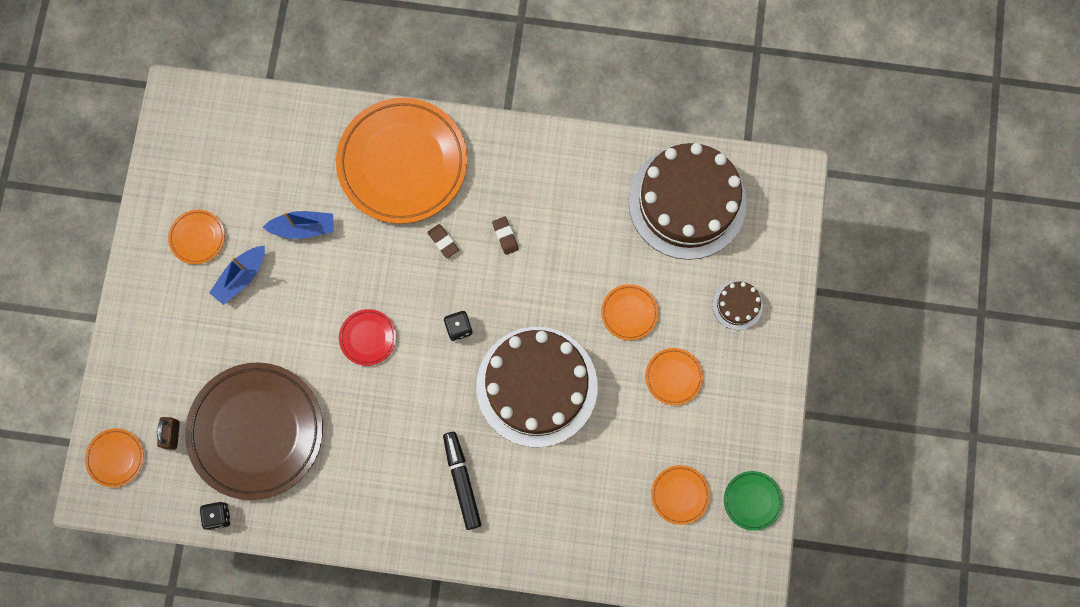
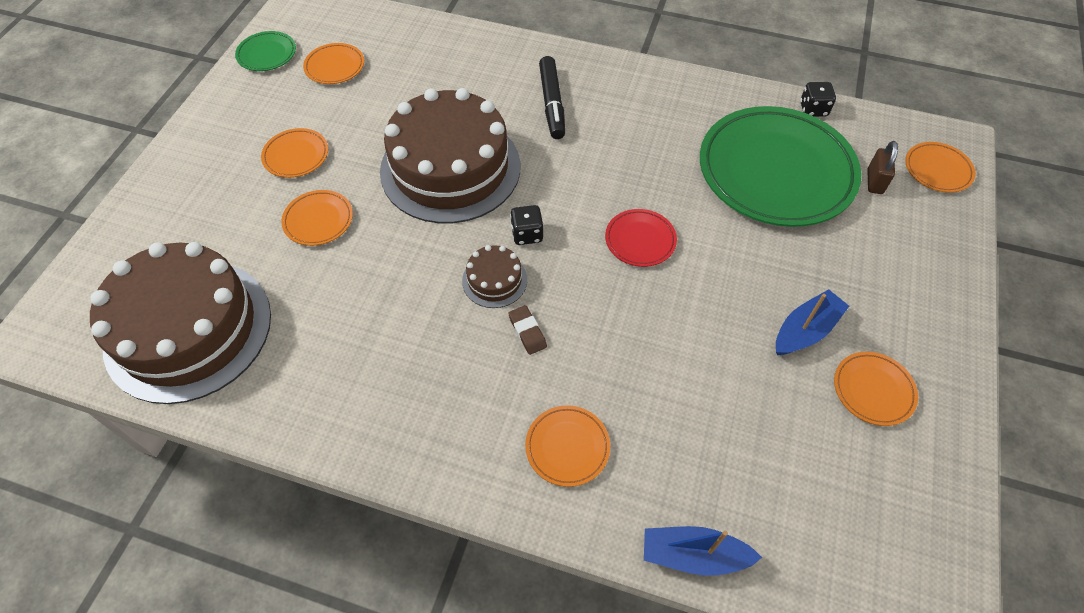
camera: 170 degrees left, 20 degrees down
(256, 431) = (776, 171): brown plate -> green plate
(303, 228) = (720, 379): blue boat -> blue boat (693, 555)
(402, 163) = (567, 447): orange plate -> orange plate, size x0.43
(505, 236) = (443, 326): brown eraser -> none
(737, 305) = (189, 210): brown cake -> brown cake (494, 280)

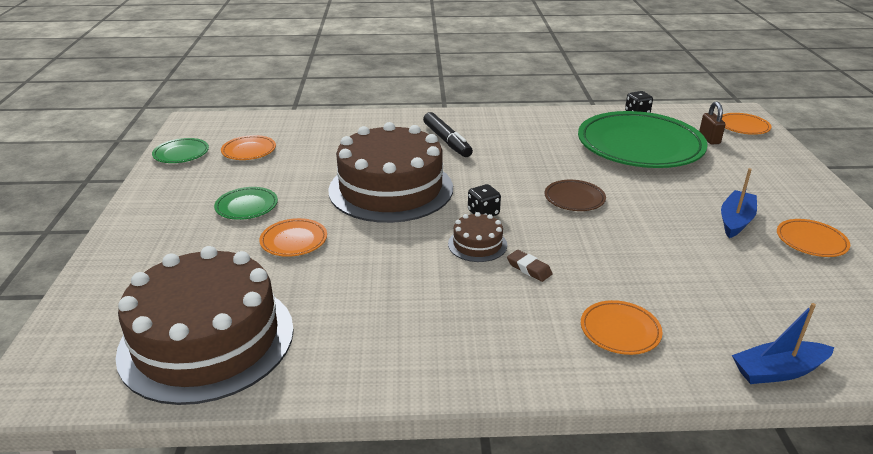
camera: 20 degrees left, 25 degrees down
(296, 156) = (247, 206): orange plate -> green plate
(640, 240) = (574, 199): red plate -> brown plate

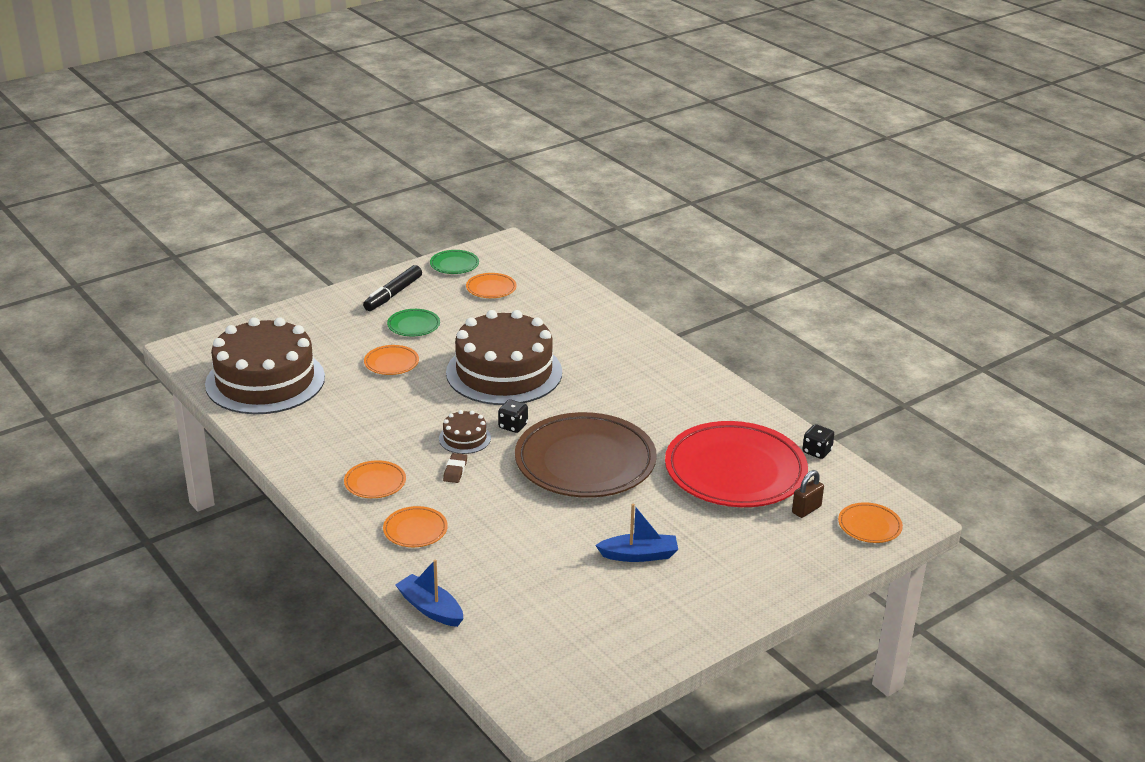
camera: 55 degrees right, 0 degrees up
(447, 141) = (617, 367): black marker -> black marker (393, 294)
(574, 199) = (585, 462): brown plate -> brown plate, size x2.35
(639, 146) = (735, 471): green plate -> red plate
(811, 241) = (645, 603): orange plate -> orange plate (375, 483)

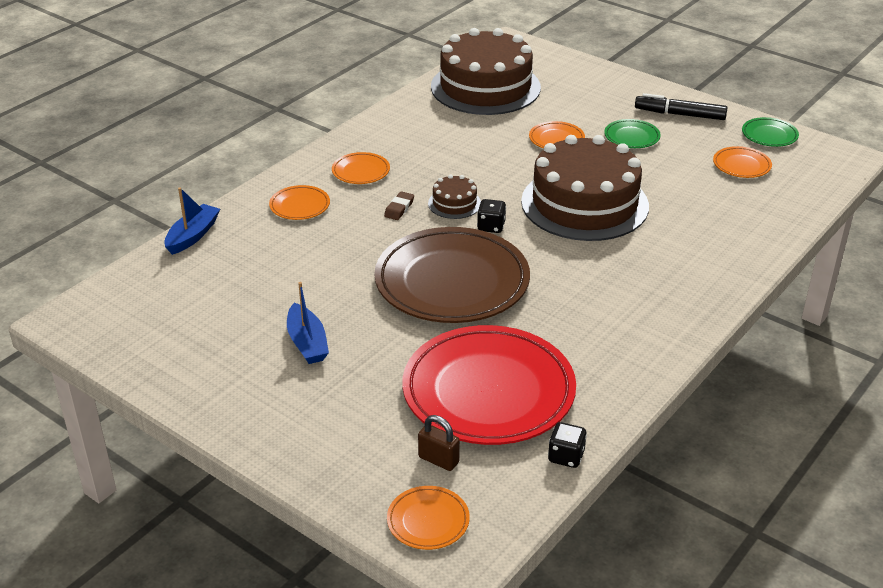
camera: 75 degrees right, 5 degrees up
(455, 470) = (399, 208): brown eraser -> brown eraser turned 60 degrees counterclockwise

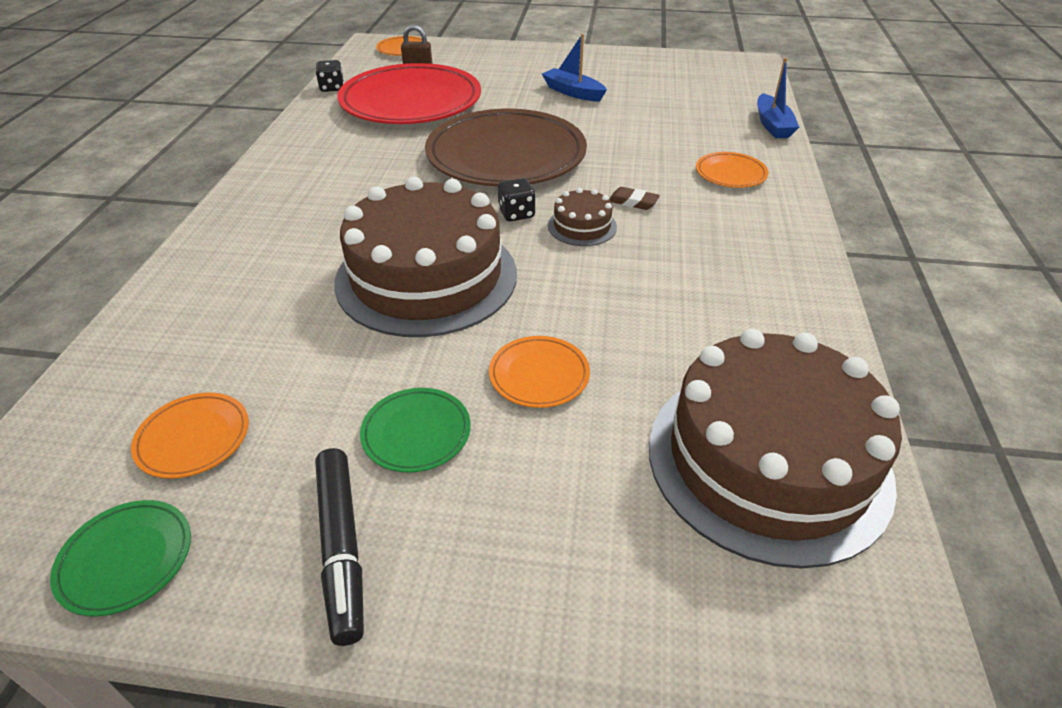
camera: 150 degrees right, 5 degrees up
(361, 171) = (730, 228): orange plate -> none
(399, 208) = (633, 202): brown eraser -> brown eraser turned 60 degrees counterclockwise
(680, 114) = (341, 548): black marker -> black marker turned 90 degrees clockwise

